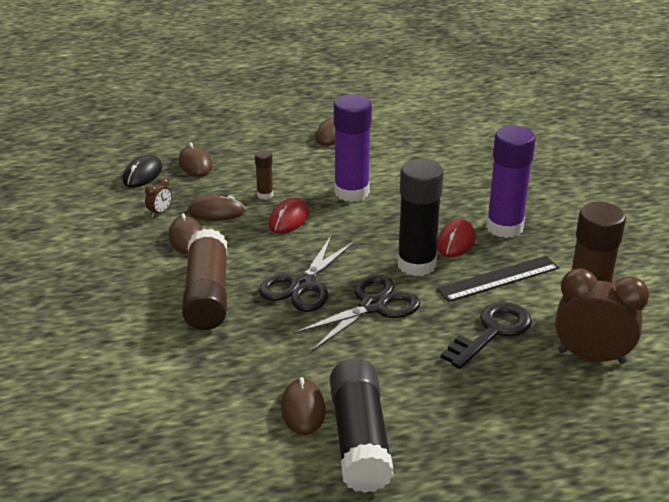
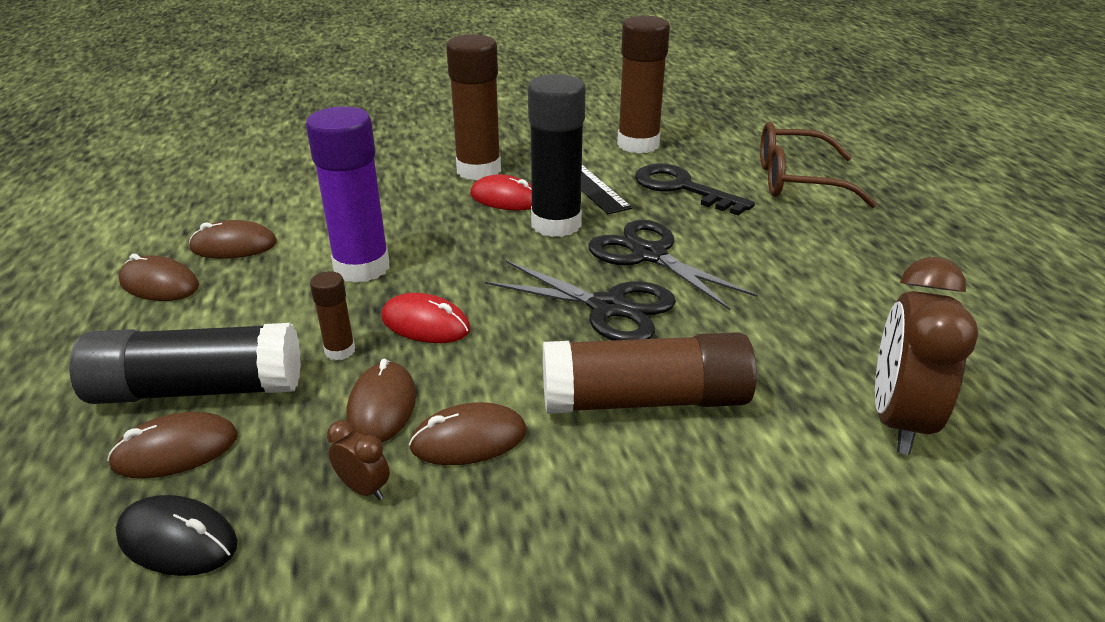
camera: 90 degrees left, 0 degrees up
(303, 409) = (868, 304): brown mouse -> brown mouse (234, 246)
(360, 439) = (896, 266): black glue stick -> black glue stick (198, 389)
(504, 227) = (478, 170): purple glue stick -> brown glue stick
(524, 408) = (796, 181): none -> brown glasses
(591, 357) = (707, 148): brown clock -> brown clock (898, 420)

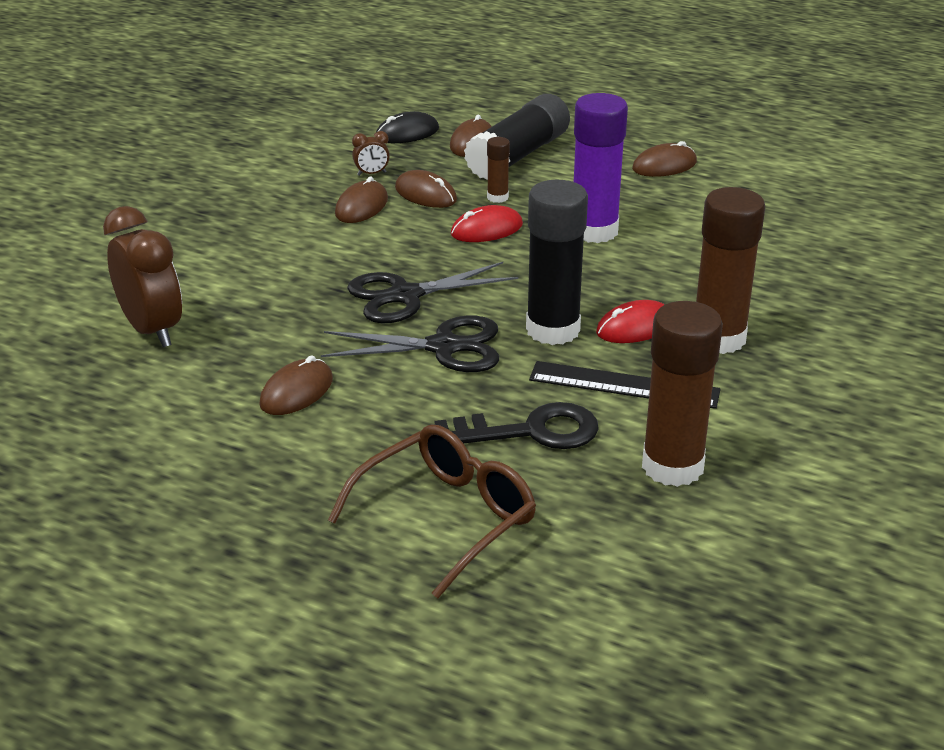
camera: 130 degrees right, 0 degrees up
(234, 246) = (693, 197): brown mouse -> brown mouse (296, 392)
(645, 400) = (304, 264): brown glue stick -> none

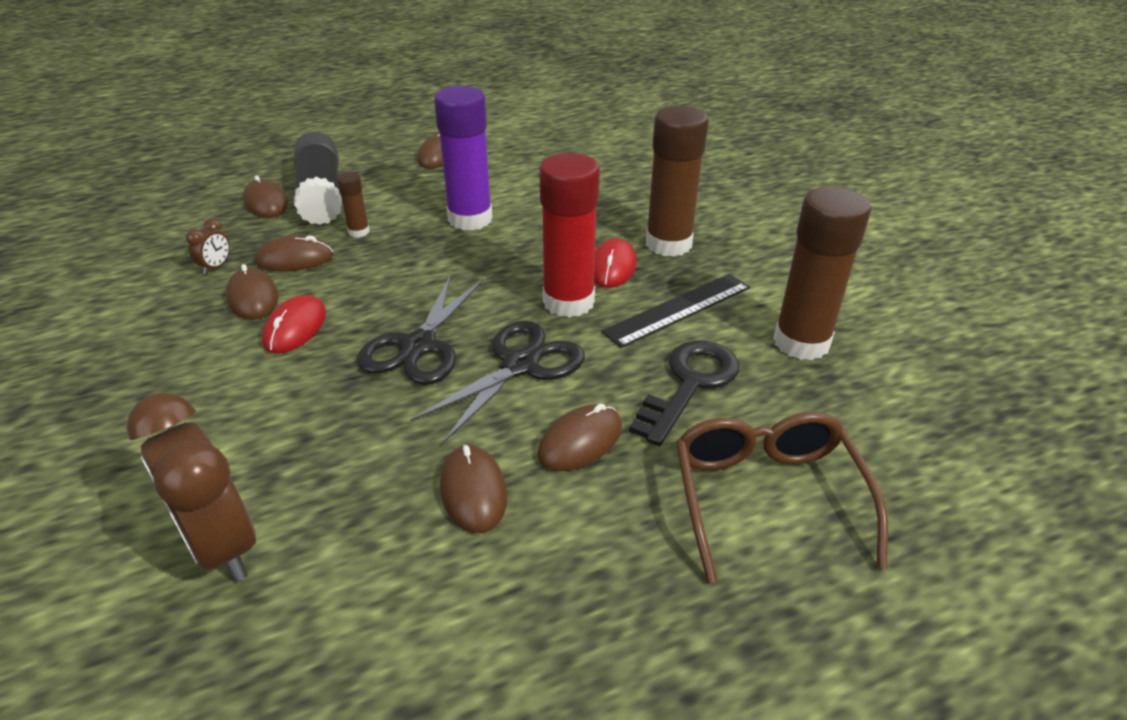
camera: 50 degrees left, 5 degrees up
(152, 330) = (222, 545): brown clock -> brown clock turned 135 degrees counterclockwise
(398, 411) = (580, 441): none -> brown mouse
(407, 133) = (194, 221): black mouse -> none
(486, 229) = (392, 259): red mouse -> red mouse (295, 328)
(553, 330) = (568, 302): black glue stick -> red glue stick

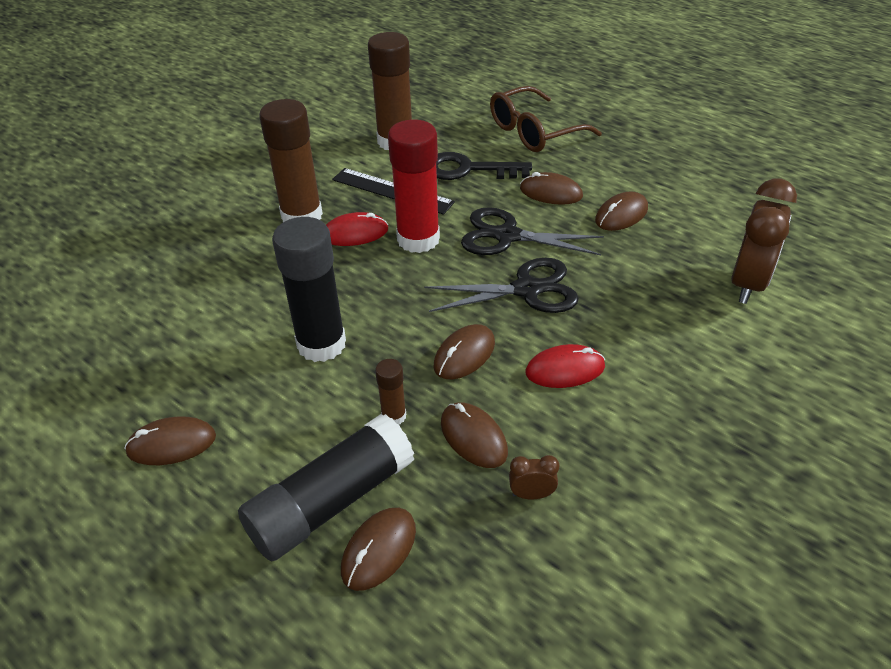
camera: 115 degrees left, 5 degrees up
(253, 297) = (552, 426): brown mouse -> brown mouse (464, 354)
(470, 219) = (321, 344): purple glue stick -> black glue stick

